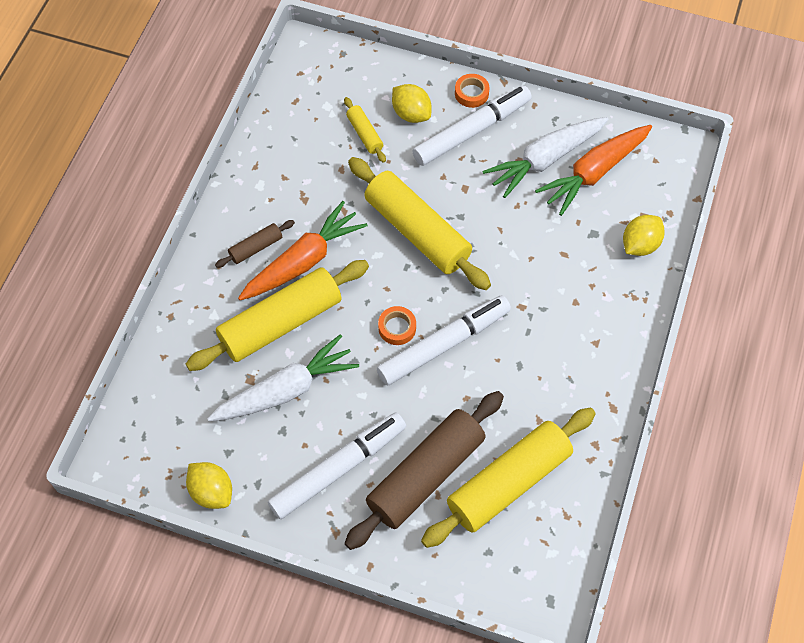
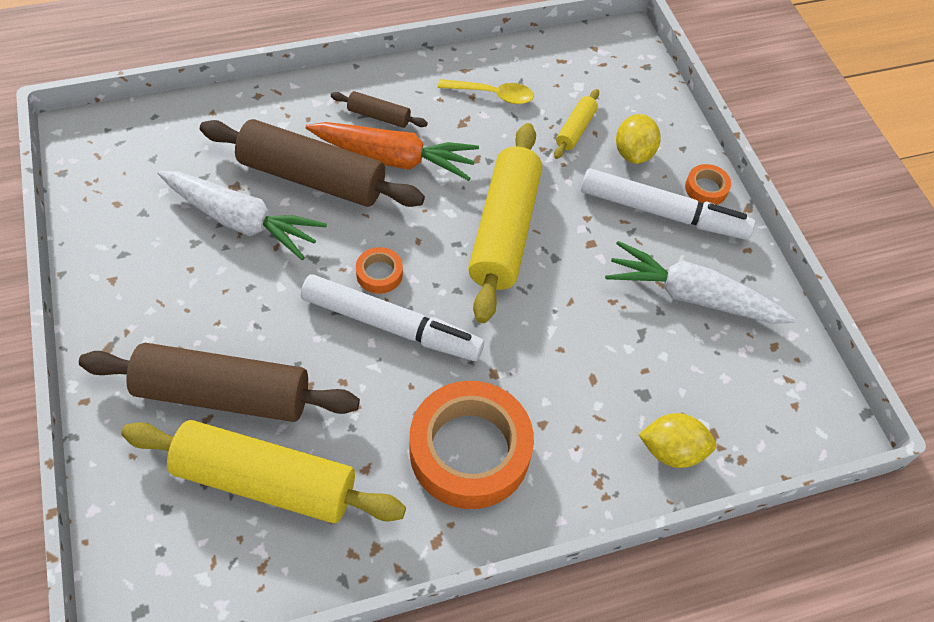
camera: 50 degrees right, 5 degrees down
(212, 492) = (92, 223): yellow lemon -> none
(280, 323) = (312, 177): yellow rolling pin -> brown rolling pin
(293, 164) = (492, 95): none -> yellow spoon
(338, 468) = (181, 311): white marker -> none
(566, 353) = (469, 450): none -> orange tape
(594, 173) = (720, 352): orange carrot -> none

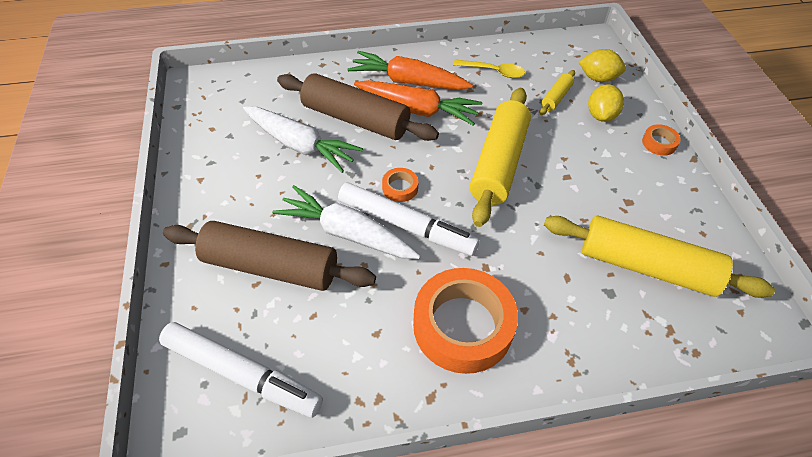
camera: 10 degrees right, 5 degrees down
(265, 481) = (295, 336): yellow rolling pin -> yellow rolling pin (646, 267)
(379, 116) = (408, 81): brown rolling pin -> orange carrot
(663, 213) = (624, 158): white marker -> white marker (242, 374)
(672, 450) = (634, 340): yellow lemon -> yellow lemon (598, 78)
(692, 296) = (649, 220): white carrot -> white carrot (347, 233)

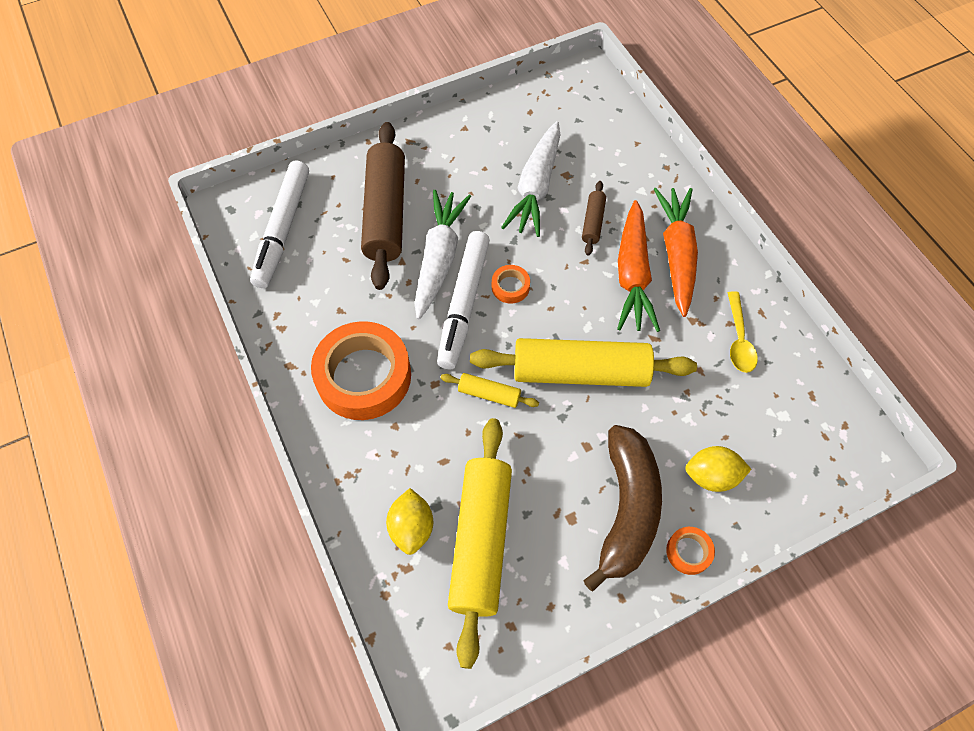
camera: 75 degrees right, 10 degrees up
(356, 119) = (593, 222): brown rolling pin -> brown rolling pin, size x0.45
(556, 97) = (722, 418): yellow rolling pin -> yellow rolling pin (489, 394)
(598, 78) = (787, 466): yellow lemon -> yellow lemon (412, 527)
(623, 167) = (626, 509): none -> brown banana

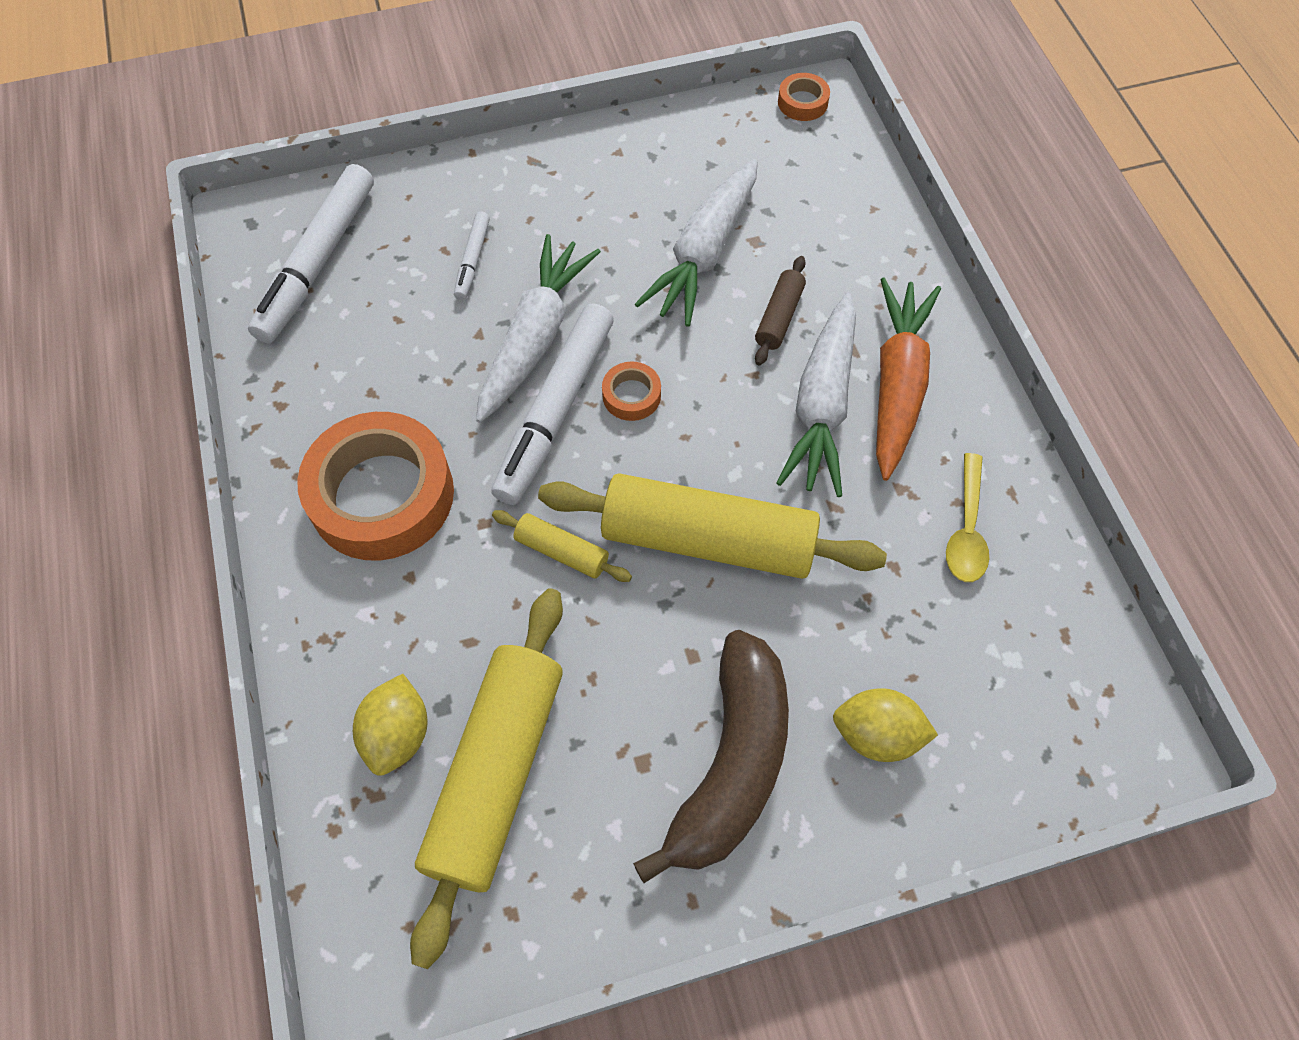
camera: 10 degrees right, 0 degrees up
(386, 213) = (473, 260): brown rolling pin -> white marker
(632, 274) = (822, 405): orange carrot -> white carrot
(688, 552) = (814, 848): orange tape -> orange tape (802, 102)

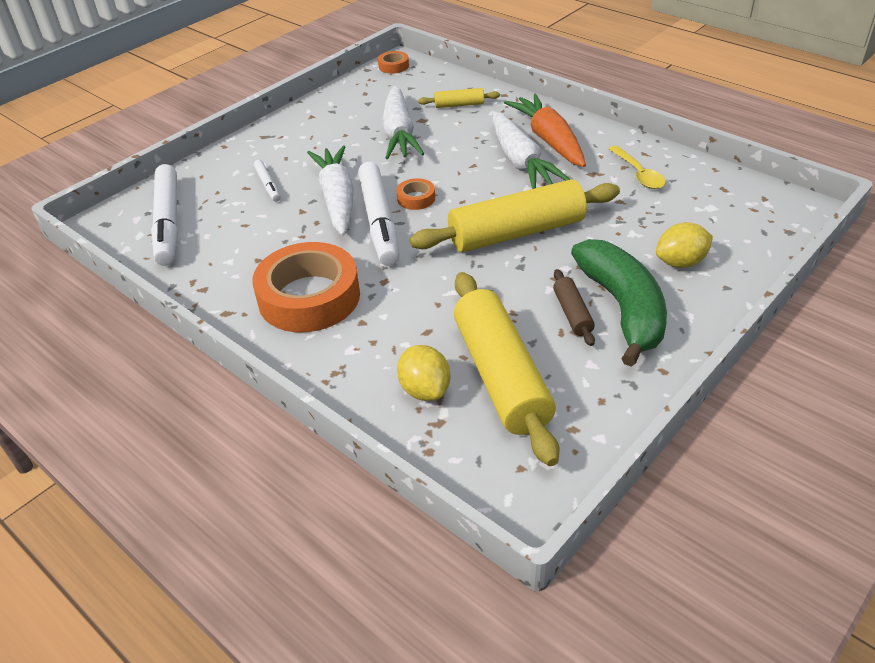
camera: 30 degrees left, 20 degrees down
(561, 552) = (442, 272): yellow rolling pin -> yellow rolling pin (459, 105)
(731, 764) = (623, 308): brown banana -> green banana
(779, 317) = (464, 141): brown rolling pin -> brown rolling pin (572, 313)

